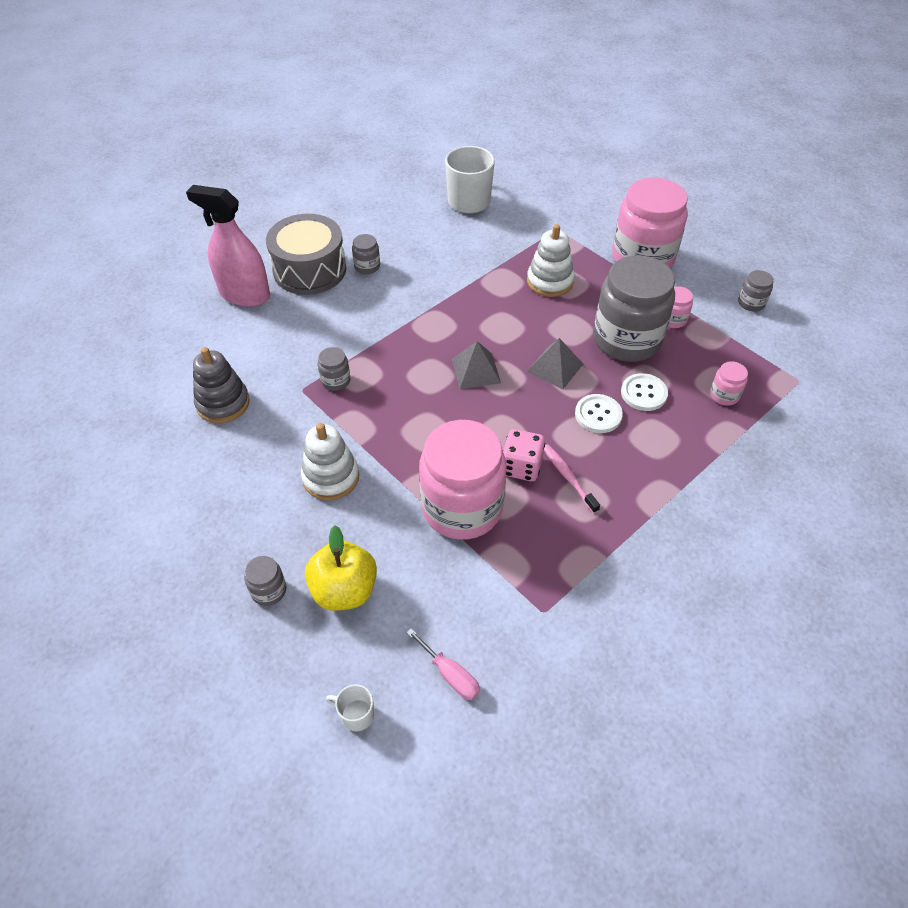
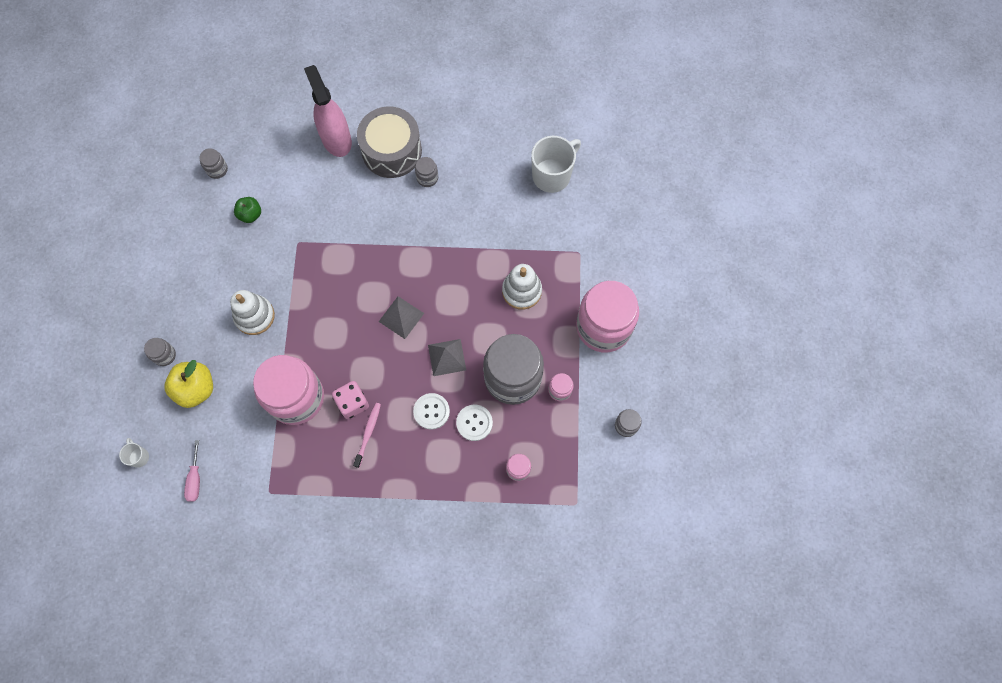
camera: 45 degrees right, 20 degrees up
(223, 403) = (250, 214): grey stacking toy -> green apple
(335, 381) = (320, 253): grey jar -> grey jar (217, 169)

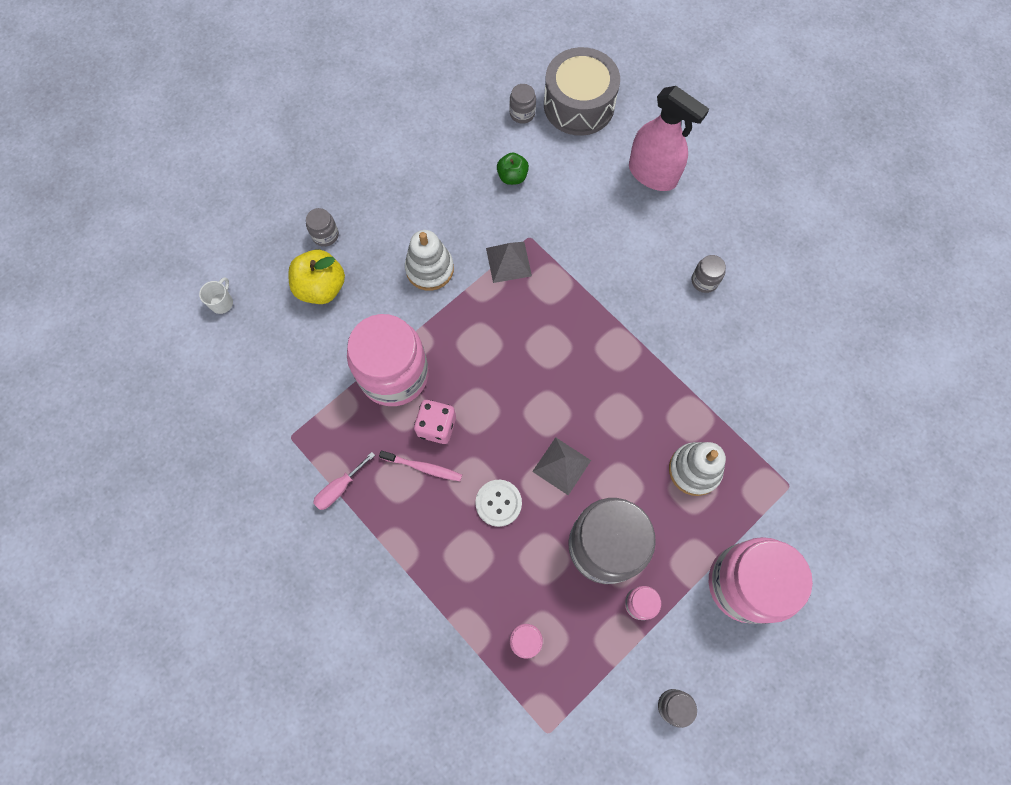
camera: 45 degrees right, 0 degrees up
(195, 479) = (245, 365): pink screwdriver -> pink screwdriver (339, 488)
(336, 139) = (652, 174): pink spray bottle -> pink spray bottle turned 105 degrees clockwise
(368, 433) = (423, 467): pink toothbrush -> pink toothbrush turned 45 degrees clockwise
(391, 151) = (694, 227): grey drum -> grey drum (579, 105)
(401, 317) = (556, 388): grey pyramid -> grey pyramid (508, 262)
(474, 423) = (527, 553): white button -> none
(552, 175) = (833, 385): white mug -> none

